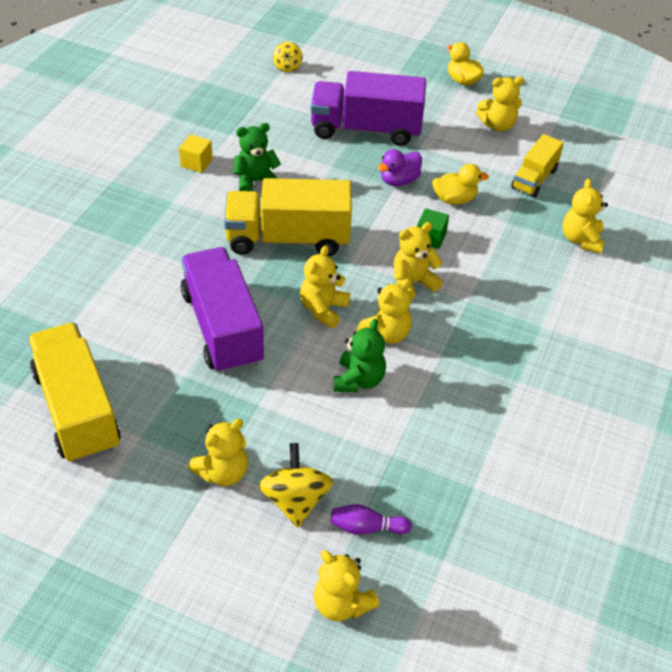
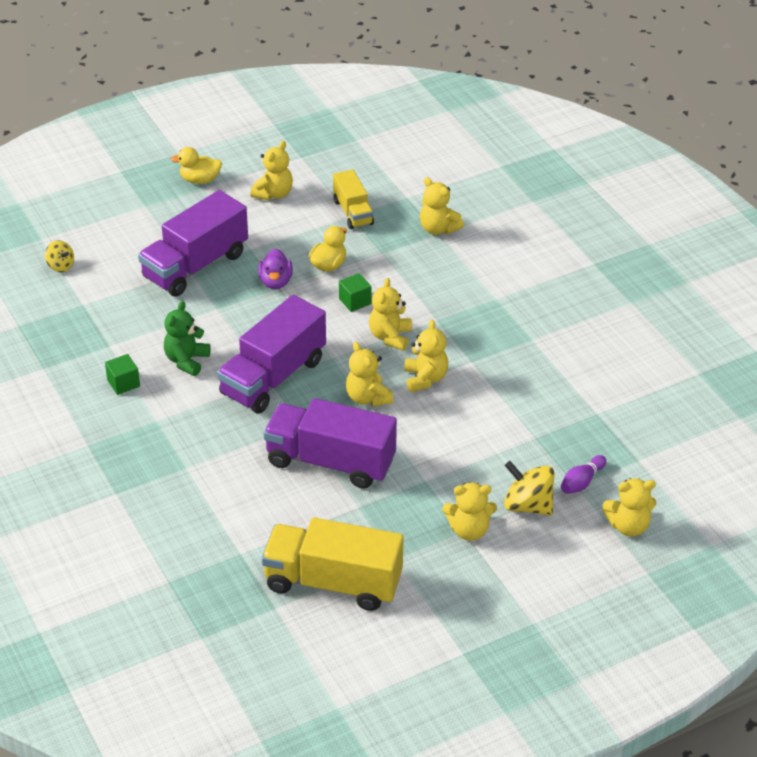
camera: 50 degrees left, 5 degrees down
(196, 163) = (123, 383): yellow cube -> green cube
(223, 472) = (469, 530): yellow teddy bear -> yellow teddy bear turned 90 degrees clockwise
(288, 239) = (273, 377): yellow truck -> purple truck
(358, 380) = (454, 417): green teddy bear -> none

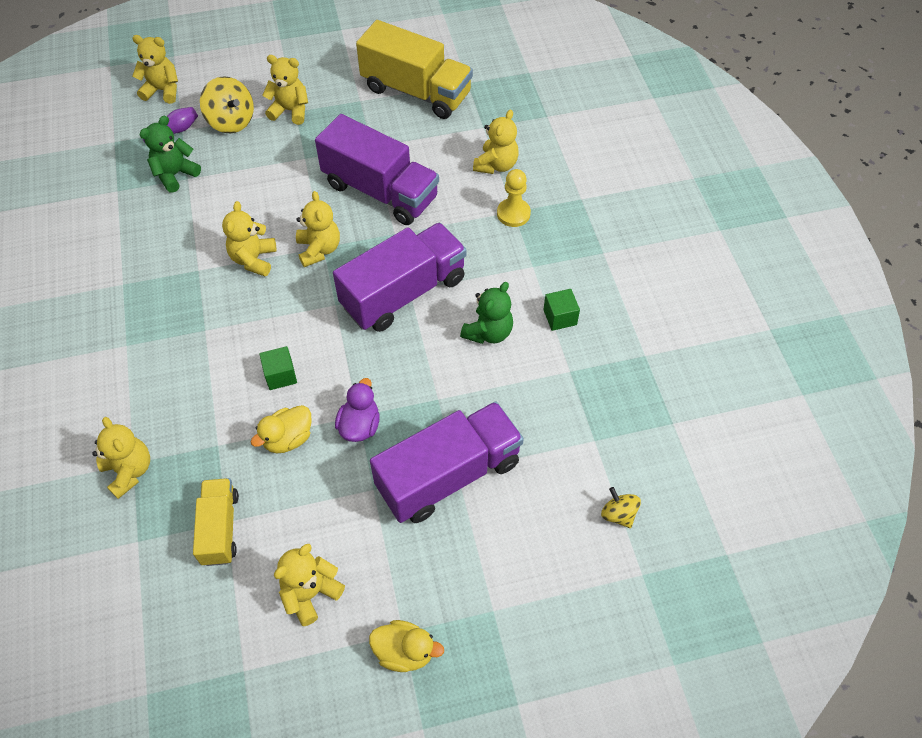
camera: 165 degrees left, 15 degrees up
(185, 465) = (513, 214): none -> yellow pawn
(390, 337) = (264, 318): yellow teddy bear -> yellow teddy bear (496, 165)
(550, 439) = (175, 174): none -> green teddy bear

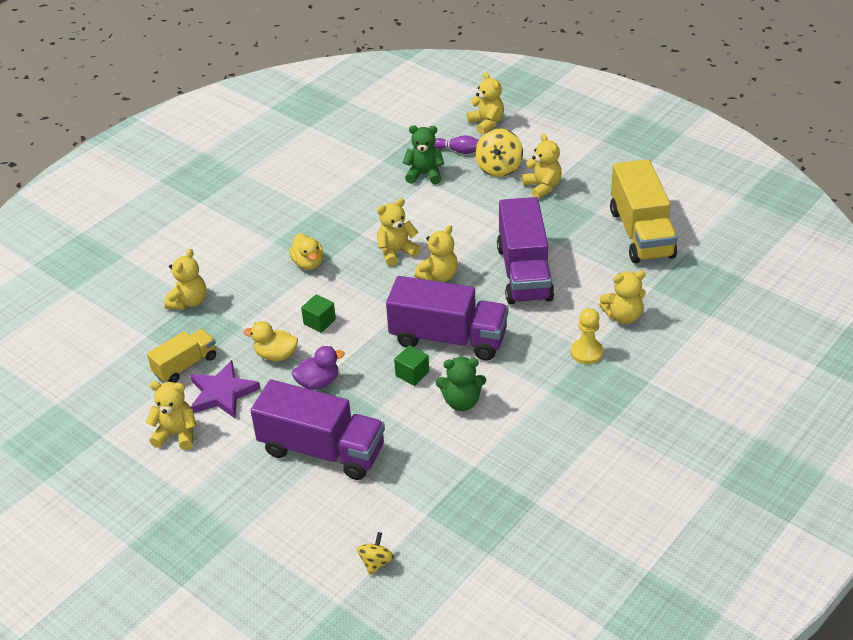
camera: 55 degrees right, 15 degrees down
(294, 517) = (222, 393): none -> purple star
(405, 651) = (173, 504): yellow duck -> yellow duck (308, 263)
(560, 317) = (518, 433): green cube -> green cube (412, 374)

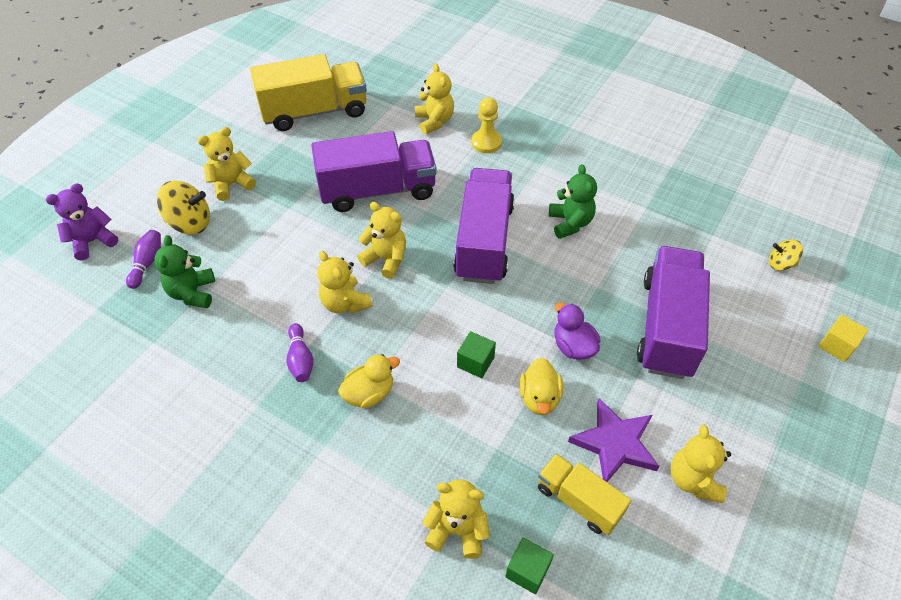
camera: 100 degrees left, 10 degrees up
(266, 576) = (837, 345): none -> yellow cube
(348, 229) = (300, 359): none -> purple bowling pin
(412, 374) = (541, 265): green cube -> green cube (527, 571)
(486, 123) = (93, 241): yellow teddy bear -> purple teddy bear

